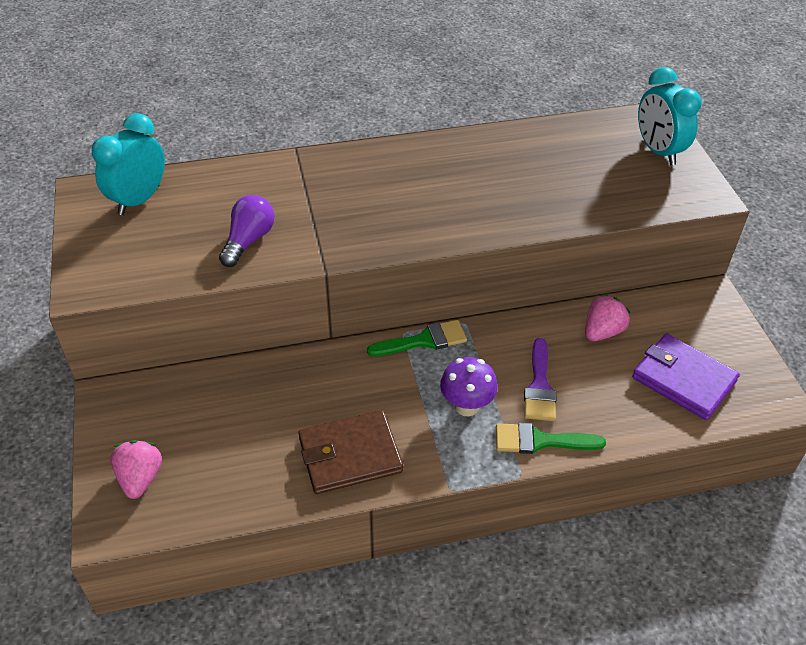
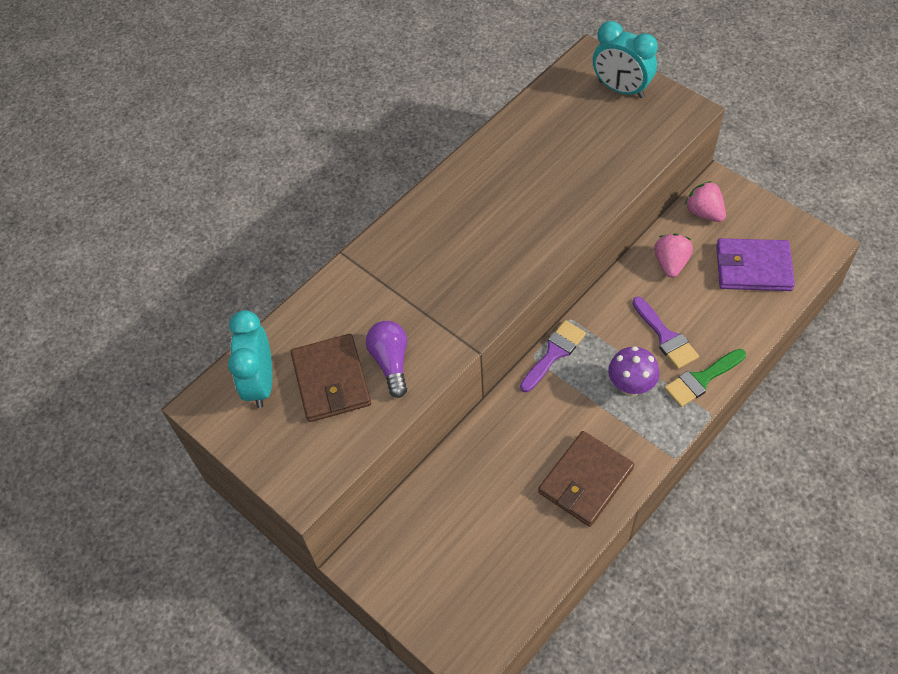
camera: 30 degrees left, 10 degrees up
(140, 478) = (453, 606): pink strawberry -> pink strawberry (704, 212)
(190, 227) = (331, 380): none -> brown wallet
(424, 340) = (554, 353): green brush -> purple brush

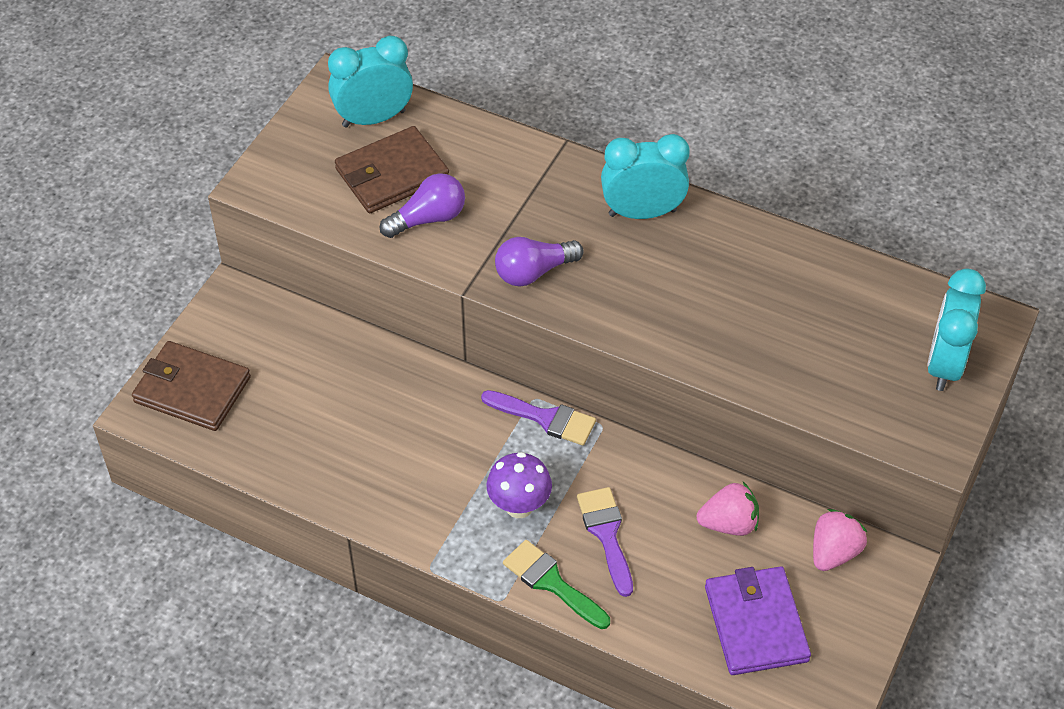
camera: 70 degrees right, 5 degrees down
(433, 220) = (642, 212): none -> turquoise clock
(471, 300) = (533, 272): none -> purple light bulb
(585, 480) = (376, 480): brown wallet -> brown wallet (192, 389)
(666, 337) = (606, 534): purple brush -> purple brush turned 120 degrees clockwise

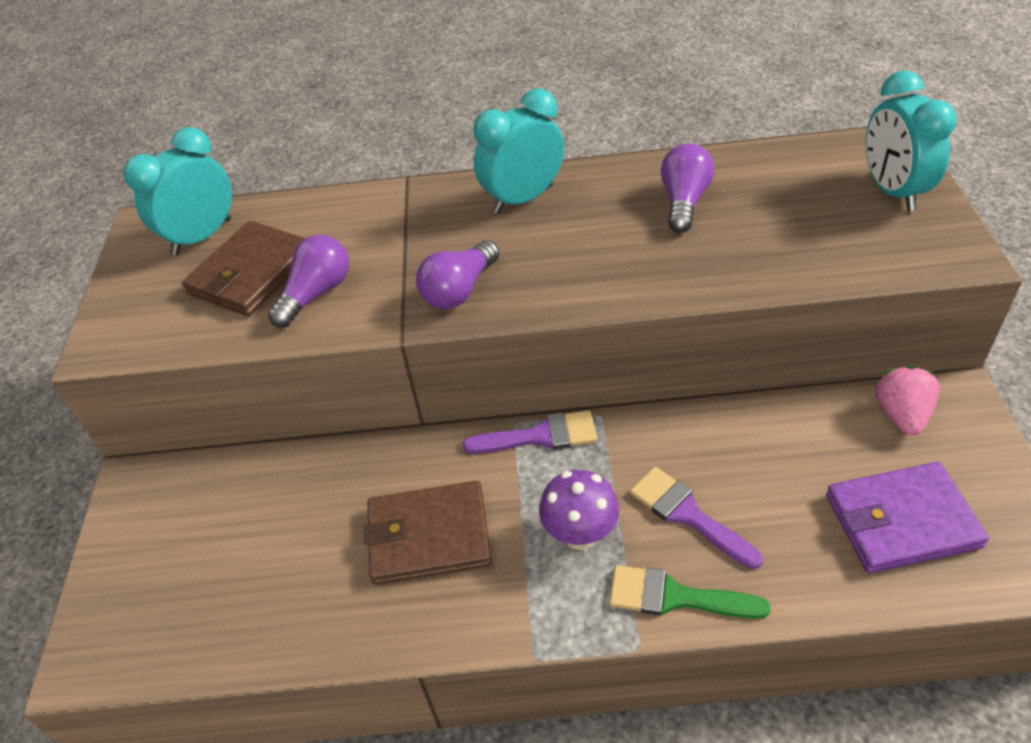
camera: 25 degrees left, 5 degrees down
(192, 389) = (134, 605): brown wallet -> brown wallet (428, 536)
(729, 524) = (789, 440): pink strawberry -> none
(756, 623) = (901, 521): purple wallet -> purple wallet turned 60 degrees counterclockwise
(767, 284) = (684, 201): none -> purple light bulb

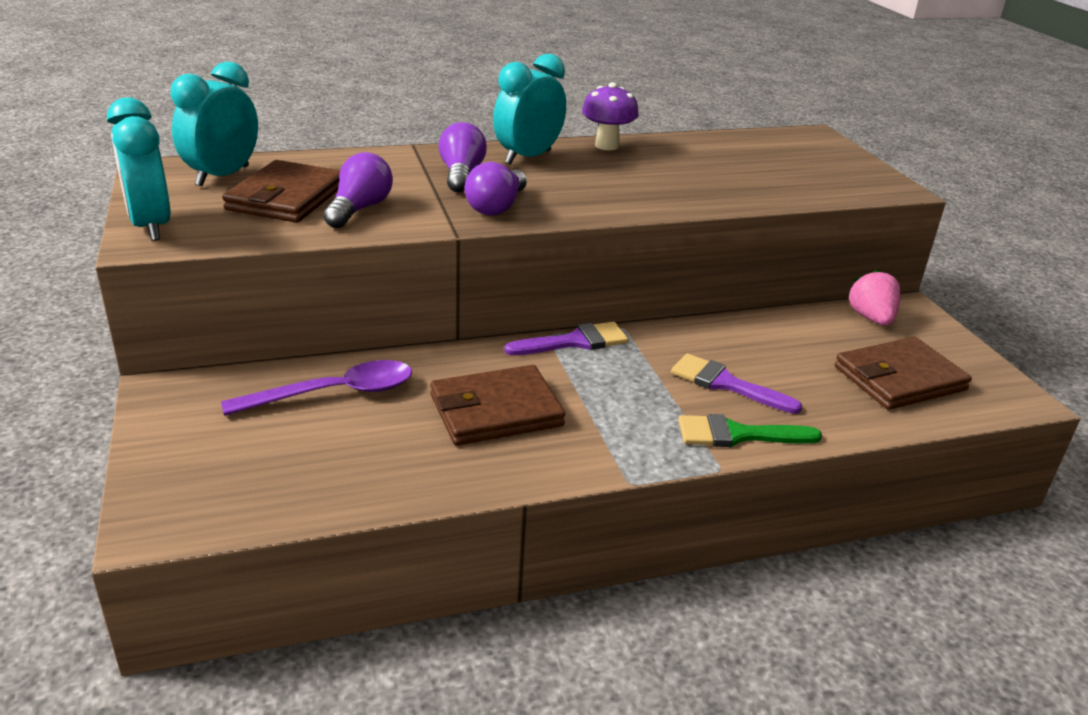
camera: 20 degrees left, 15 degrees down
(281, 498) = (334, 394): none -> purple spoon
(580, 535) = (637, 402): purple mushroom -> purple mushroom (607, 145)
(684, 201) = (668, 160): purple light bulb -> purple light bulb (461, 175)
(892, 191) = (828, 157): turquoise clock -> turquoise clock (150, 226)
(901, 521) = (899, 378): purple wallet -> brown wallet

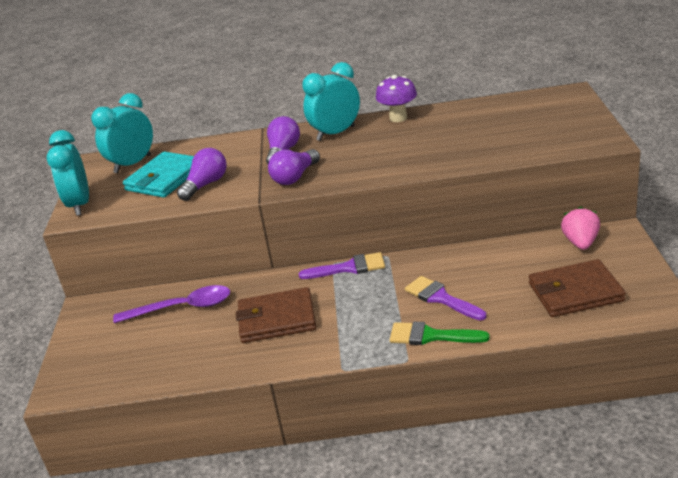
camera: 20 degrees right, 0 degrees up
(286, 197) = (165, 178): brown wallet -> turquoise wallet

